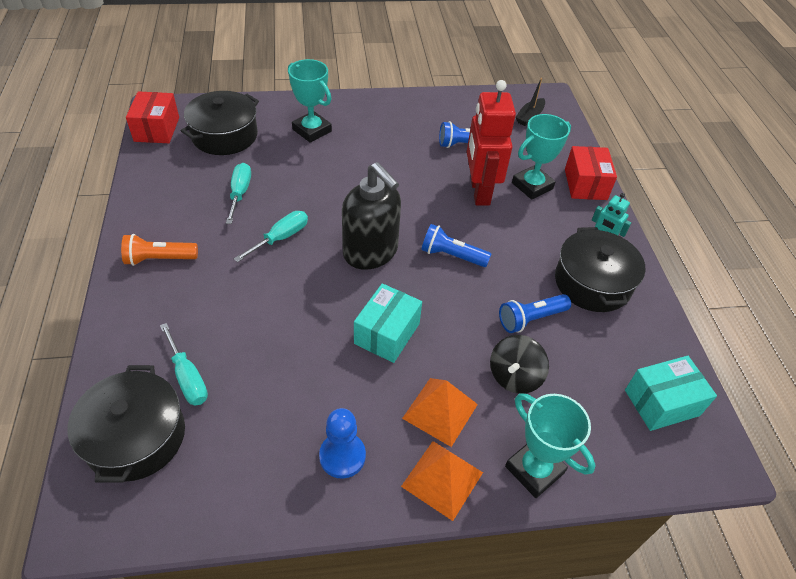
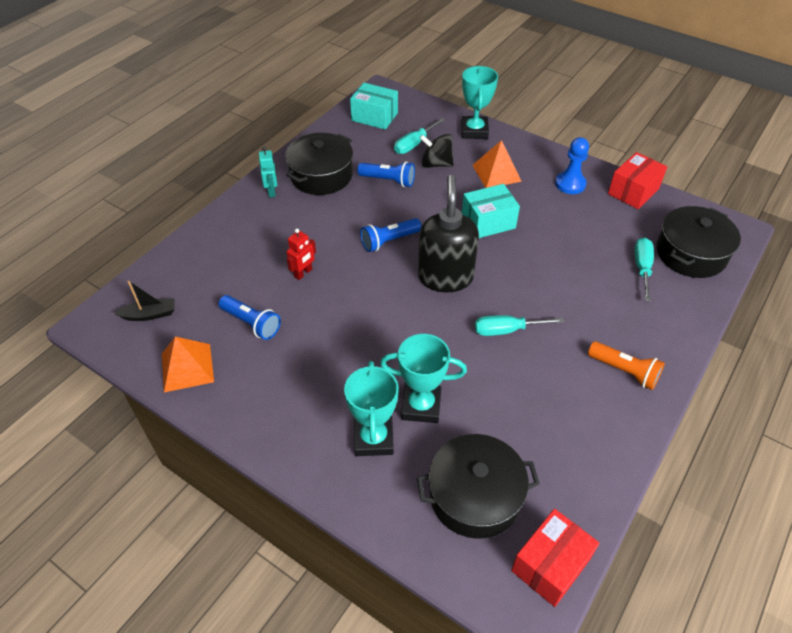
camera: 135 degrees left, 0 degrees up
(240, 193) = (511, 399): turquoise screwdriver -> turquoise screwdriver (414, 144)
(442, 479) = (525, 151): orange pyramid -> orange pyramid (187, 367)
(451, 255) = (389, 241): blue flashlight -> blue flashlight turned 90 degrees clockwise
(479, 192) = (303, 273): red robot -> red robot, size x0.46
(514, 376) = (436, 164): black spinning top -> black spinning top turned 150 degrees counterclockwise
(532, 186) = (256, 253): turquoise trophy -> turquoise trophy (421, 406)
(585, 184) = (216, 230): red box -> red box (633, 191)

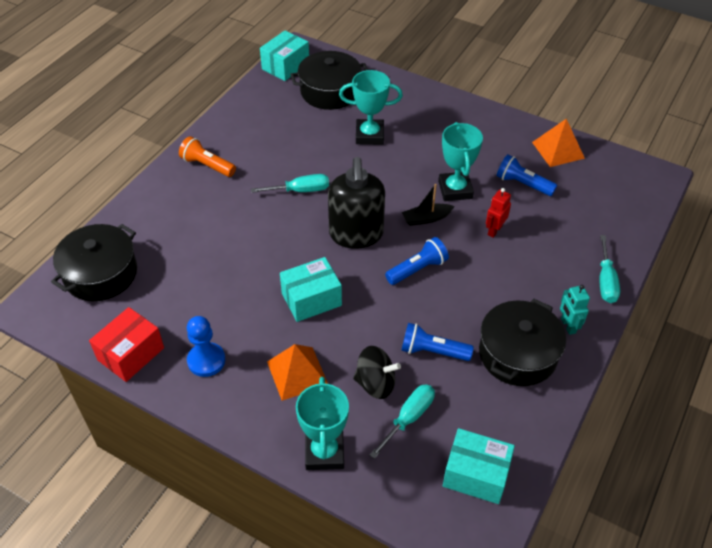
camera: 175 degrees right, 0 degrees up
(150, 314) = (615, 186): black boat -> black boat (426, 219)
(373, 439) = (401, 115): turquoise trophy -> turquoise trophy (455, 190)
(550, 565) = (285, 66): red box -> turquoise box
(642, 268) = (158, 255): turquoise screwdriver -> turquoise screwdriver (605, 281)

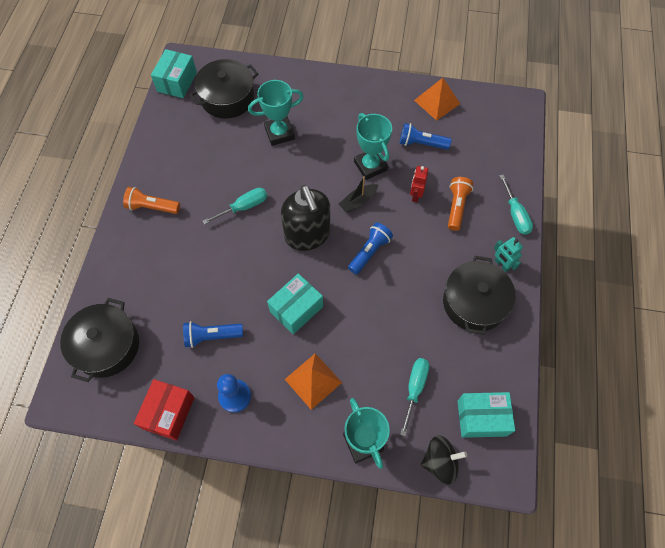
camera: 20 degrees left, 15 degrees up
(375, 383) = (378, 367): black spinning top -> black spinning top (440, 462)
(432, 351) = (410, 323): blue flashlight -> blue flashlight (212, 336)
(538, 254) = (456, 207): none -> orange flashlight

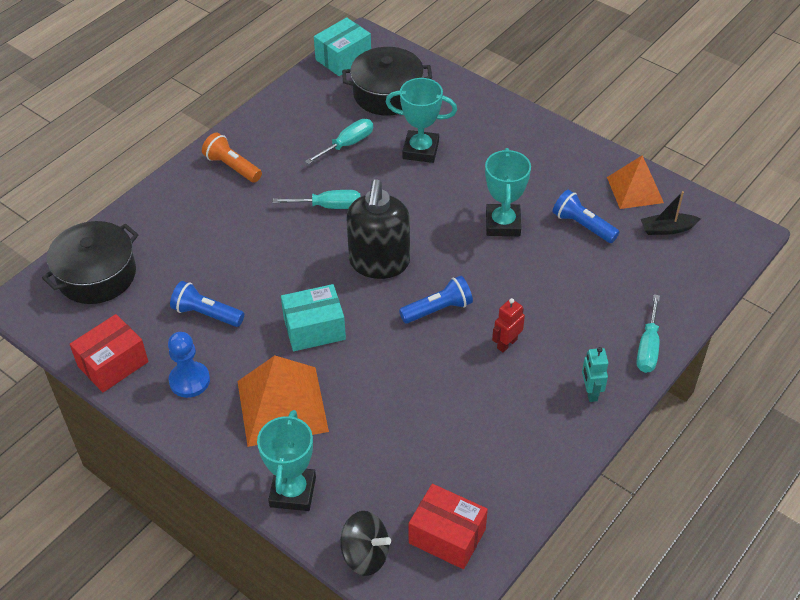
camera: 30 degrees right, 15 degrees down
(313, 381) = (282, 406): orange pyramid -> orange pyramid, size x1.53
(358, 201) = (462, 253): black boat -> black boat (667, 229)
(414, 388) = (390, 468): turquoise screwdriver -> turquoise screwdriver (347, 144)
(415, 195) = (536, 275): red robot -> red robot (506, 343)
(456, 207) = (578, 308): orange flashlight -> none
(474, 303) = (526, 416): black pot -> none
(481, 418) = (447, 536): turquoise box -> red box

